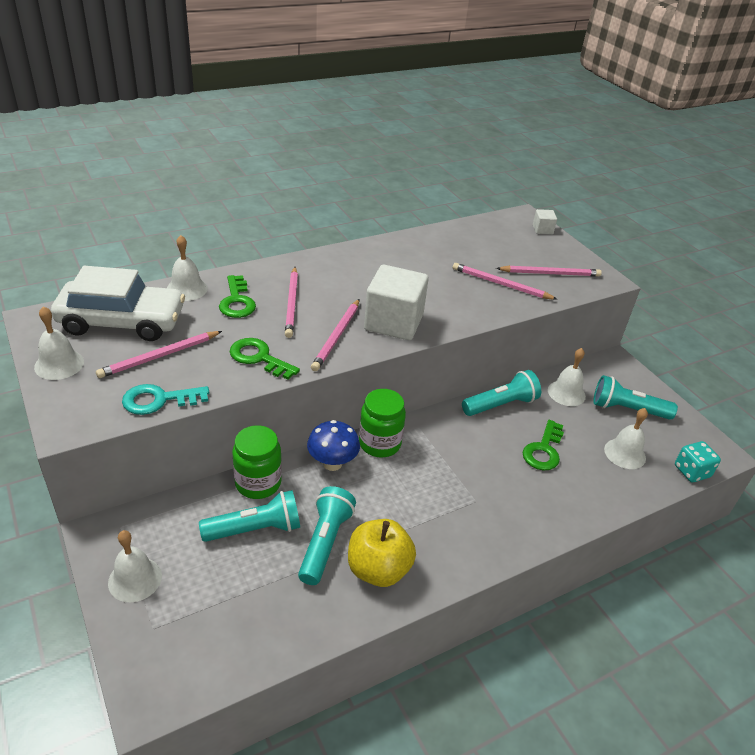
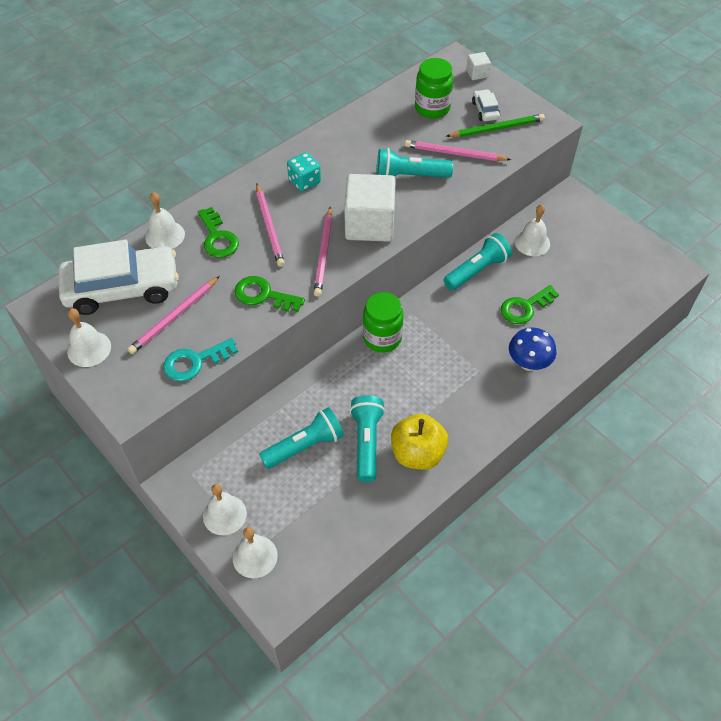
camera: 10 degrees left, 15 degrees up
(258, 483) = (291, 403): green jar -> green jar (432, 108)
(332, 463) = (348, 368): blue mushroom -> blue mushroom (528, 363)
(542, 258) = (485, 110): none -> white car
(543, 450) = (525, 307): green key -> green key turned 45 degrees clockwise
(550, 273) = (497, 128): pink pencil -> green pencil
(625, 453) = (594, 292): white bell -> white bell (255, 556)
(627, 409) = (589, 246): turquoise flashlight -> turquoise flashlight (409, 176)
(691, 471) = (653, 295): turquoise dice -> turquoise dice (304, 181)

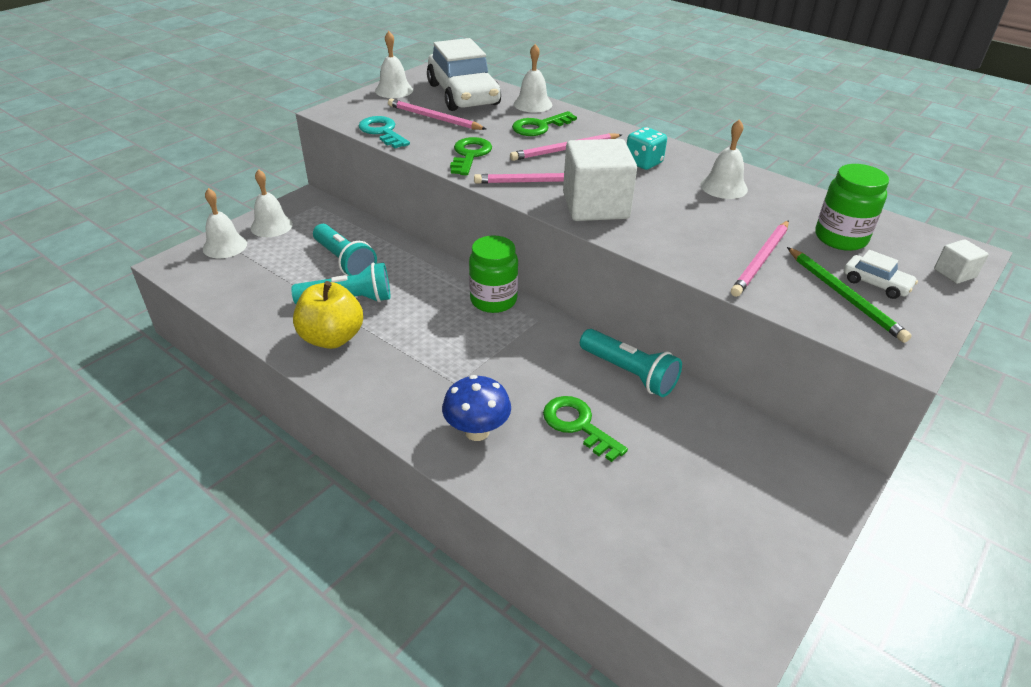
camera: 80 degrees right, 15 degrees down
(409, 176) = (694, 228): turquoise flashlight -> none
(454, 153) = (761, 260): pink pencil -> pink pencil turned 150 degrees counterclockwise
(485, 110) = (876, 284): white car -> white car turned 60 degrees clockwise
(532, 242) = (709, 430): white bell -> white bell (724, 187)

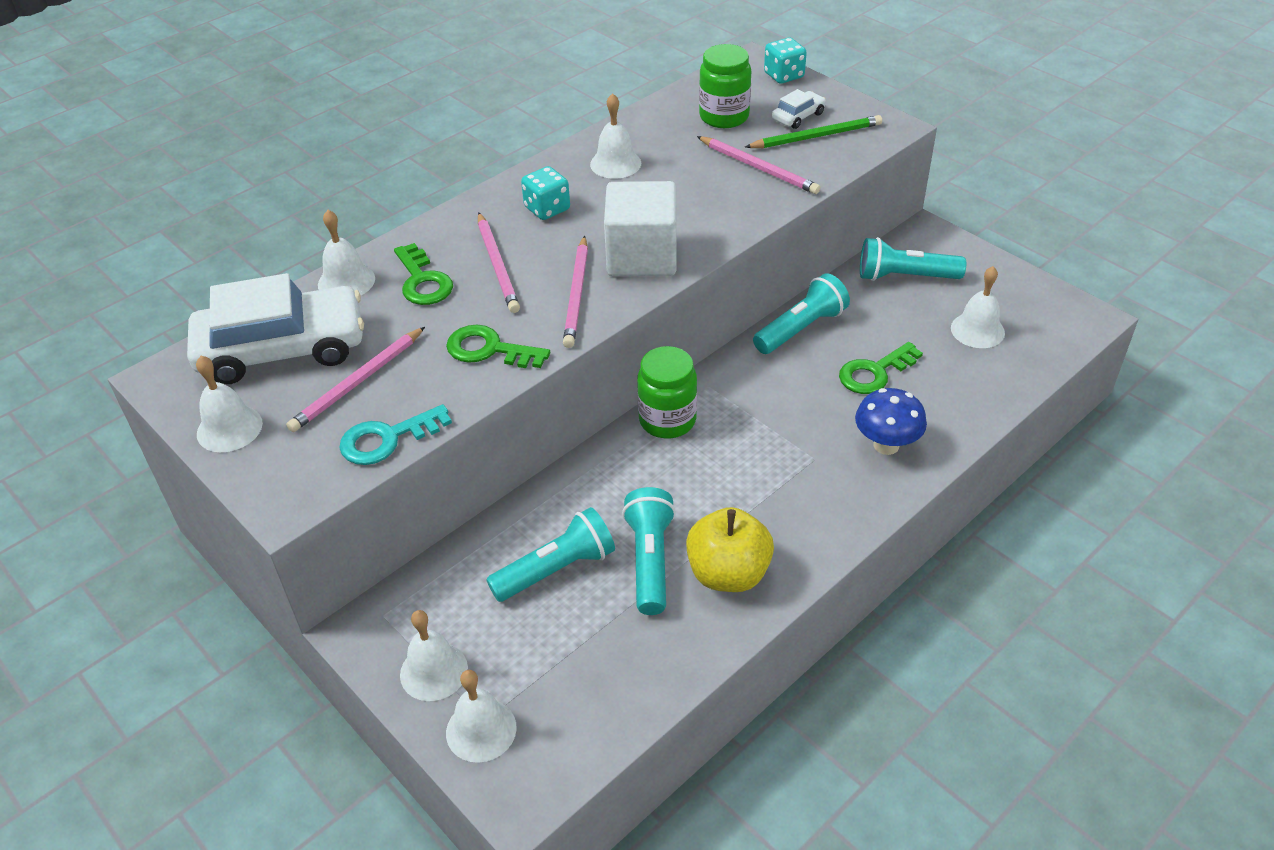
camera: 80 degrees left, 5 degrees up
(671, 515) = (977, 330): none -> white bell
(744, 453) = (905, 277): none -> turquoise flashlight
(954, 273) = (784, 75): white cube -> turquoise dice

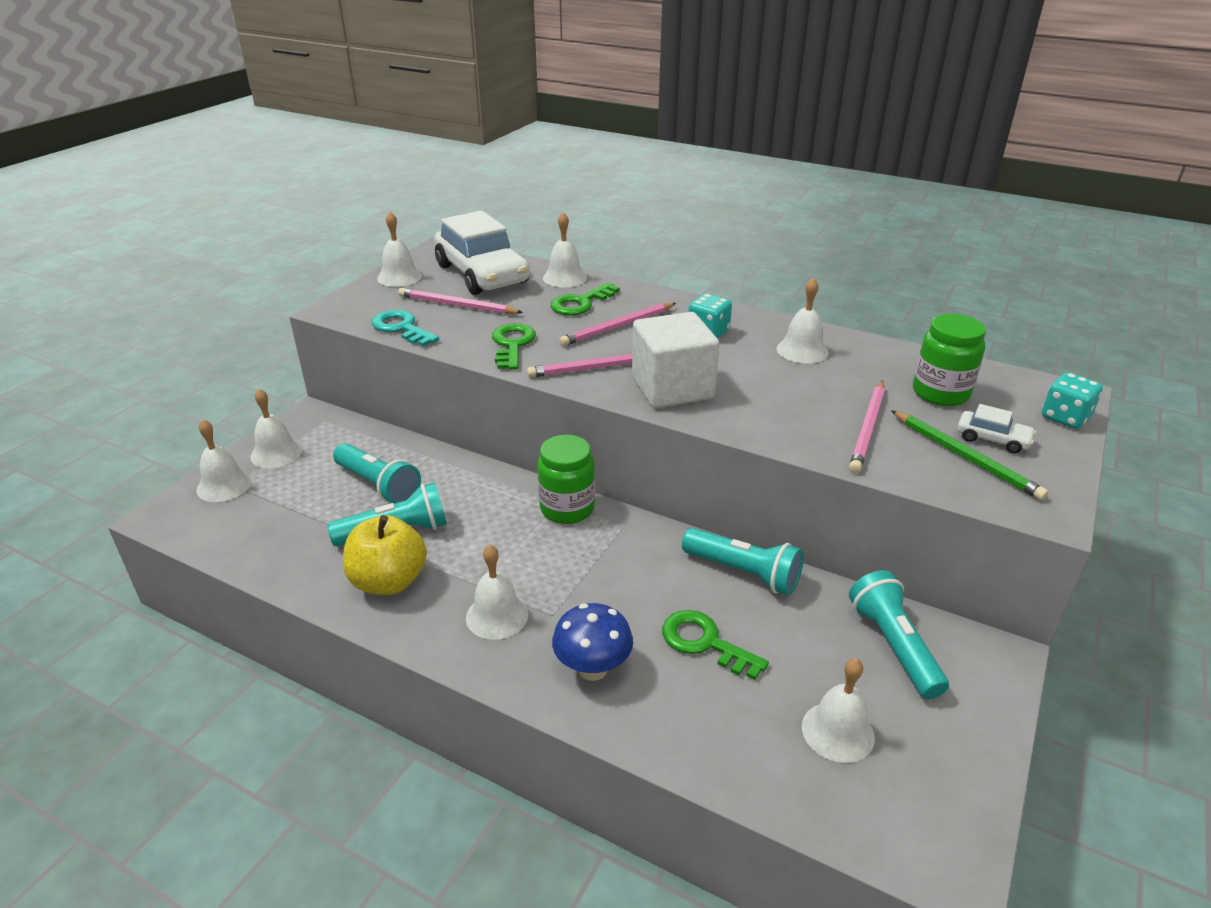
camera: 70 degrees right, 10 degrees down
(804, 497) = (497, 616): none -> white bell

